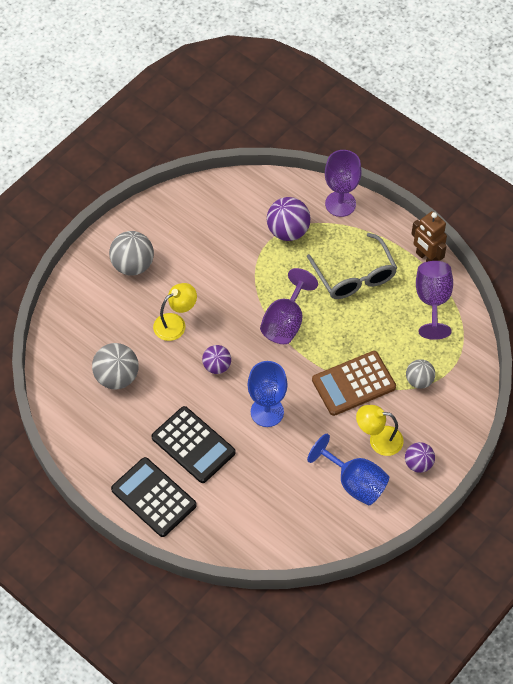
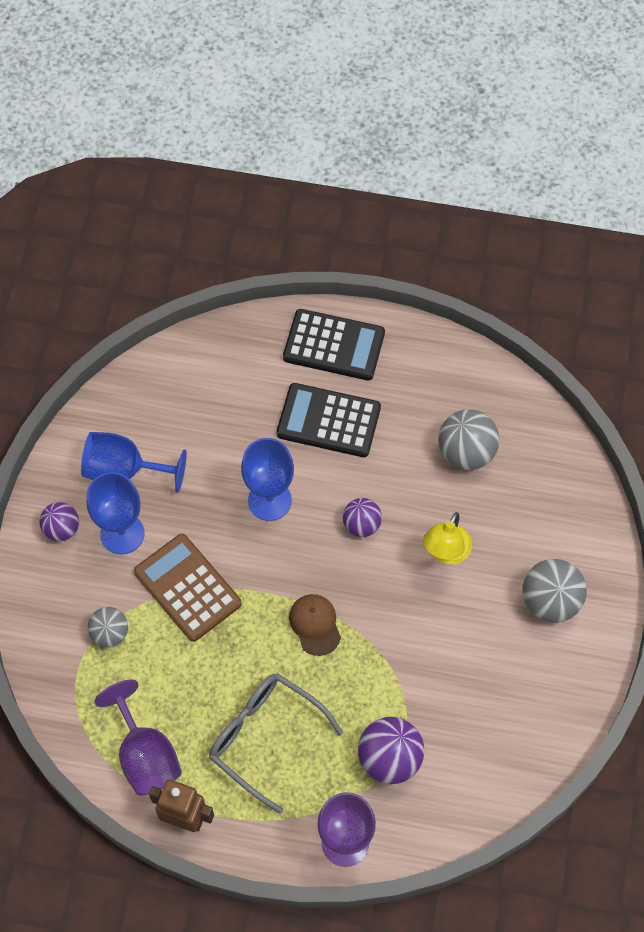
camera: 150 degrees right, 5 degrees up
(285, 322) = (315, 625): purple goblet -> brown cap
(353, 384) = (187, 588): brown calculator -> brown calculator turned 75 degrees counterclockwise
(378, 440) = (122, 534): yellow lamp -> blue goblet

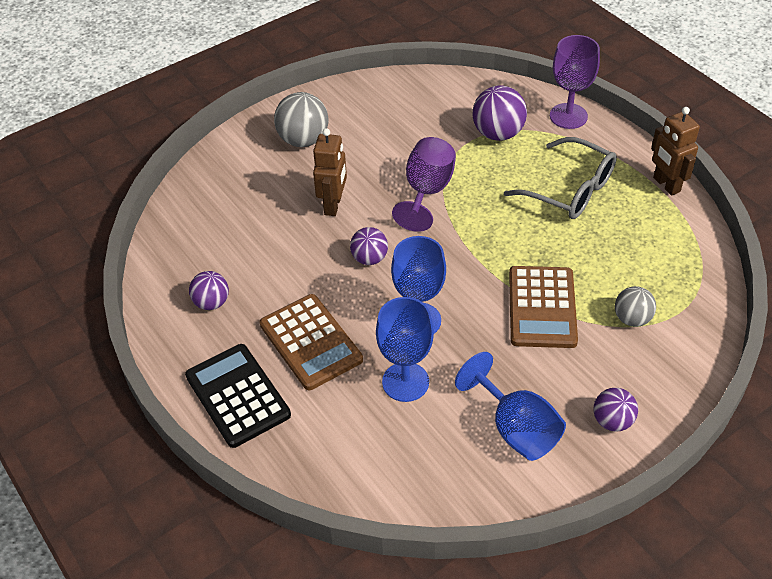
camera: 135 degrees left, 15 degrees down
(122, 534) = (561, 380): blue goblet -> blue goblet (405, 382)
(145, 755) = (666, 232): purple goblet -> purple goblet (427, 192)
(265, 738) = (569, 190): grey glasses -> grey glasses turned 45 degrees counterclockwise
(315, 625) = (470, 225): brown cap -> none
(328, 421) = (310, 342): black calculator -> brown calculator
(434, 393) = (211, 303): none -> purple ball
(445, 552) = (333, 205): yellow lamp -> brown robot
(466, 452) = (242, 250): grey ball -> none

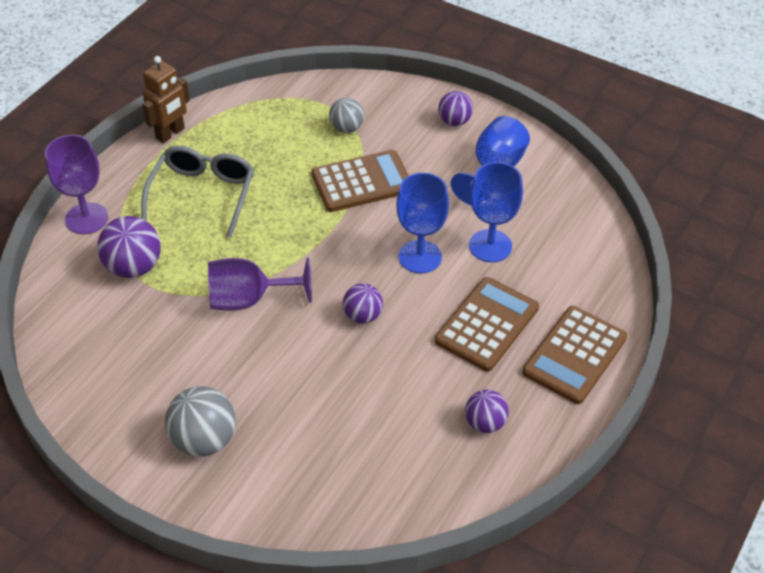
camera: 115 degrees left, 0 degrees up
(237, 395) = (574, 355): black calculator -> brown calculator
(333, 205) = (301, 371): brown robot -> none

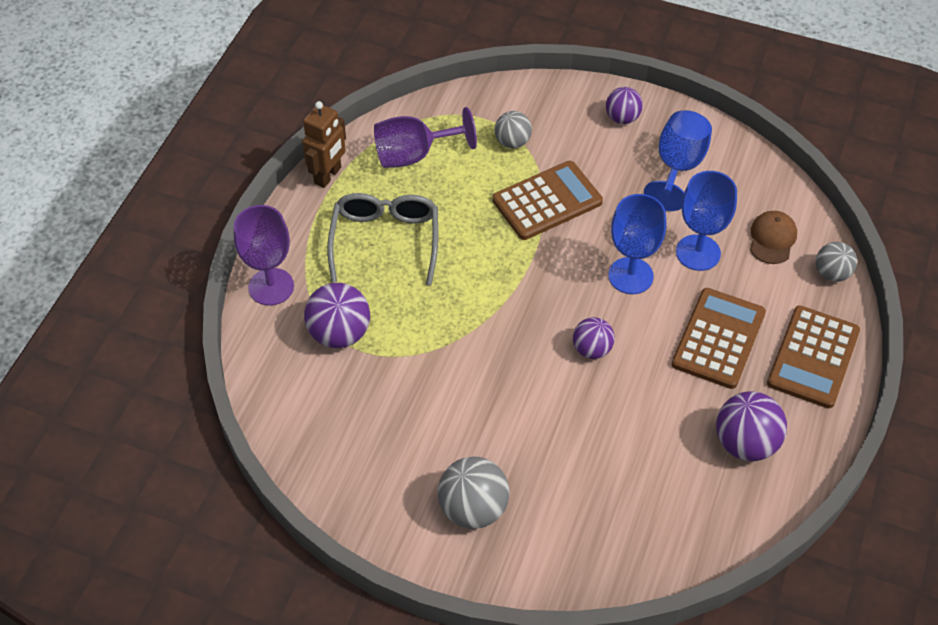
camera: 10 degrees left, 5 degrees up
(248, 299) = (470, 350): purple goblet -> purple goblet (413, 155)
(485, 423) = (745, 443): purple ball -> purple ball, size x1.58
(565, 244) = (772, 239): none -> brown cap
(615, 283) = (832, 273): none -> grey ball

